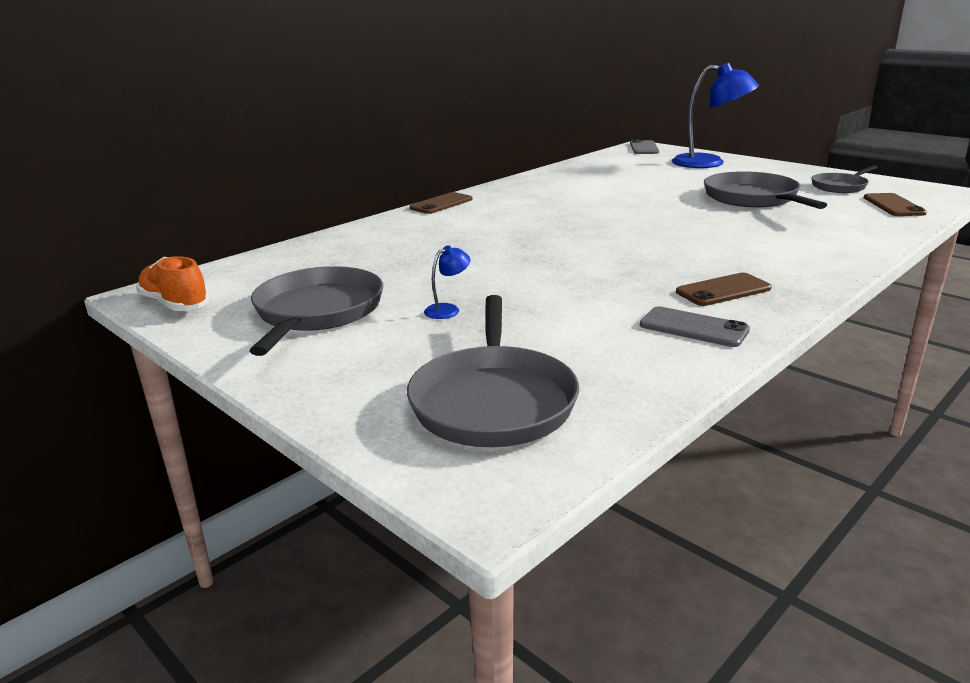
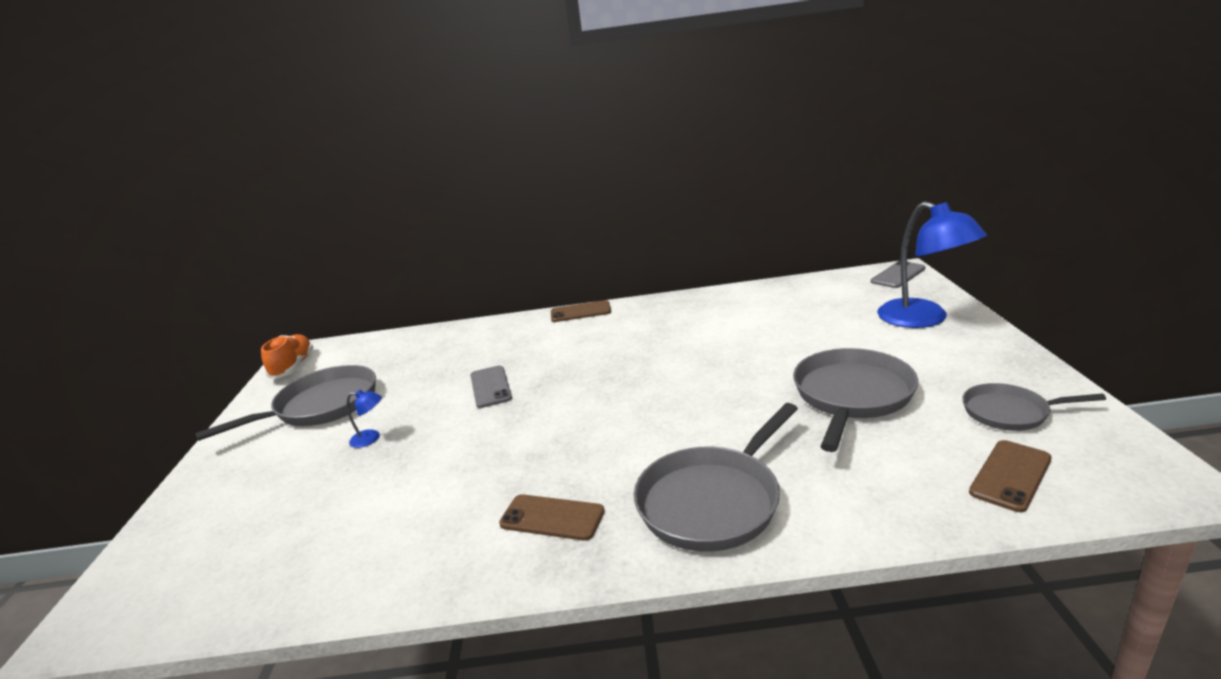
camera: 45 degrees right, 0 degrees up
(493, 401) = (228, 544): grey pan -> grey pan (713, 501)
(693, 328) = (443, 550): grey phone -> grey phone (490, 387)

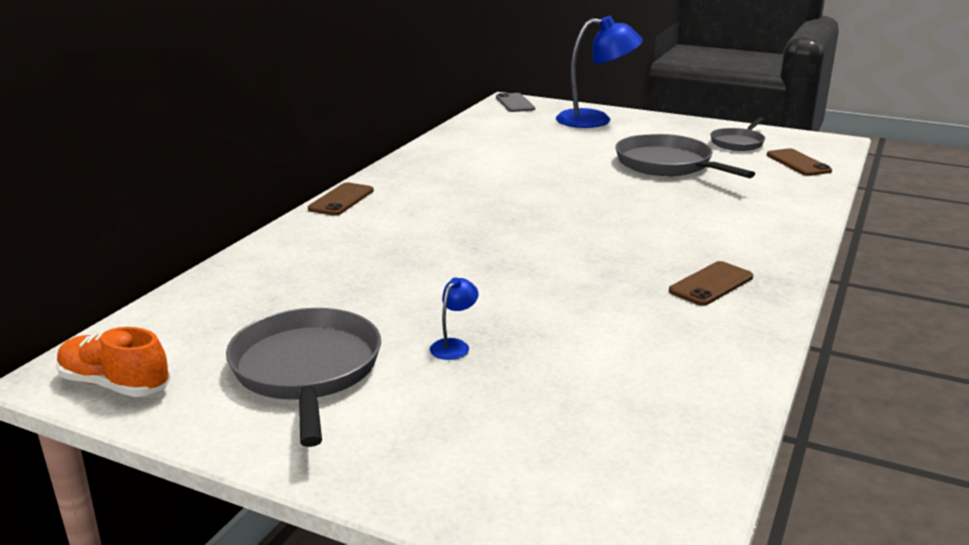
camera: 65 degrees left, 0 degrees up
(490, 387) = (439, 269): grey phone -> none
(713, 501) = (746, 231): grey pan -> none

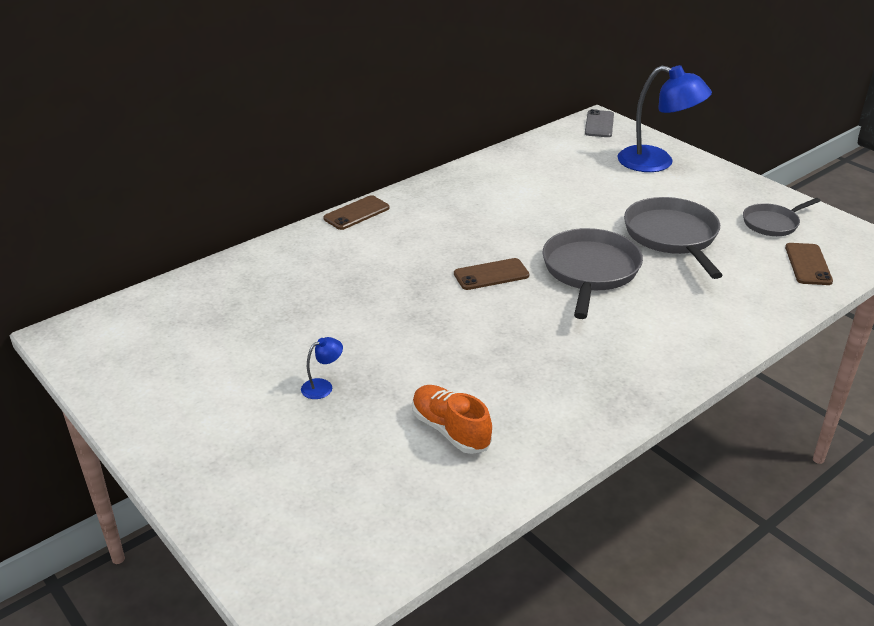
camera: 25 degrees right, 10 degrees up
(115, 384) = (88, 352): orange shoe -> orange shoe (450, 430)
(307, 370) = (209, 378): grey pan -> grey pan (590, 271)
(711, 284) = (576, 386): brown phone -> brown phone (491, 275)

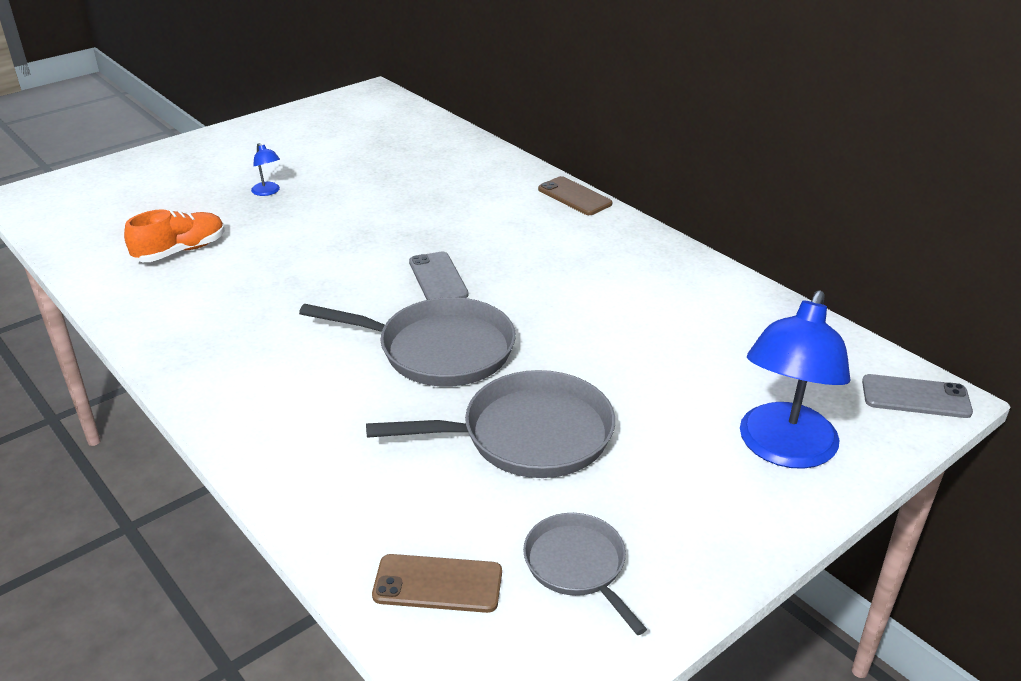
camera: 90 degrees right, 0 degrees up
(491, 275) = (438, 278): brown phone -> grey phone

